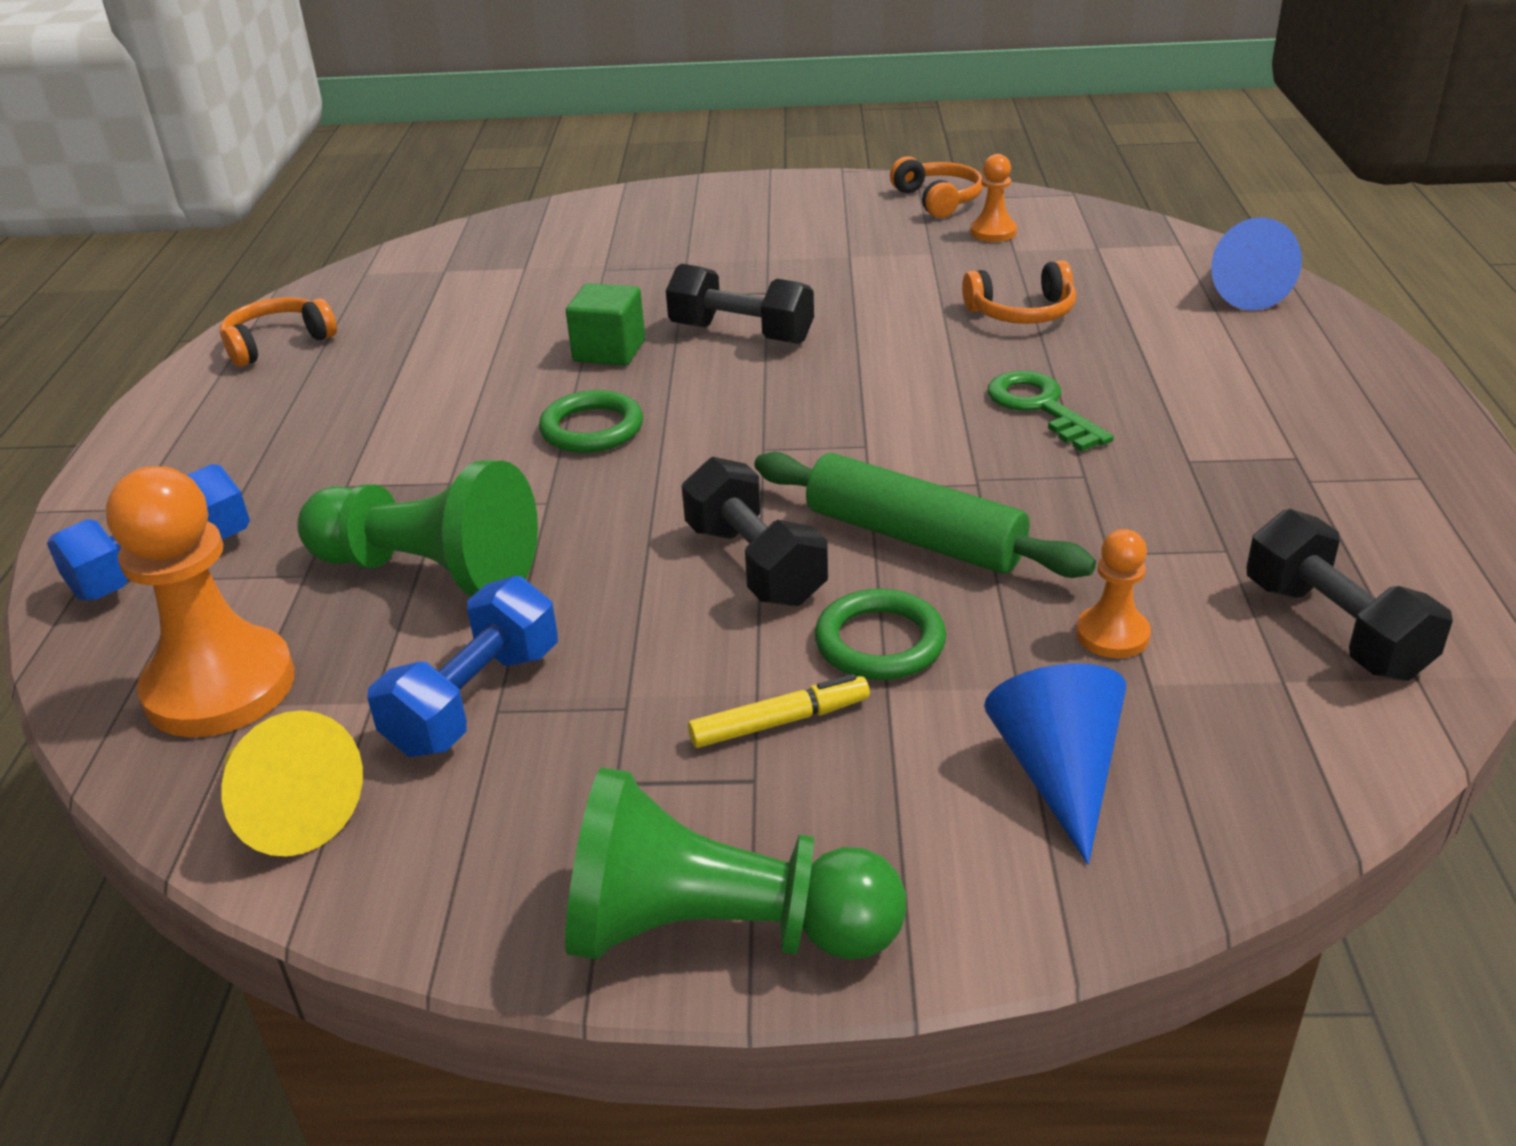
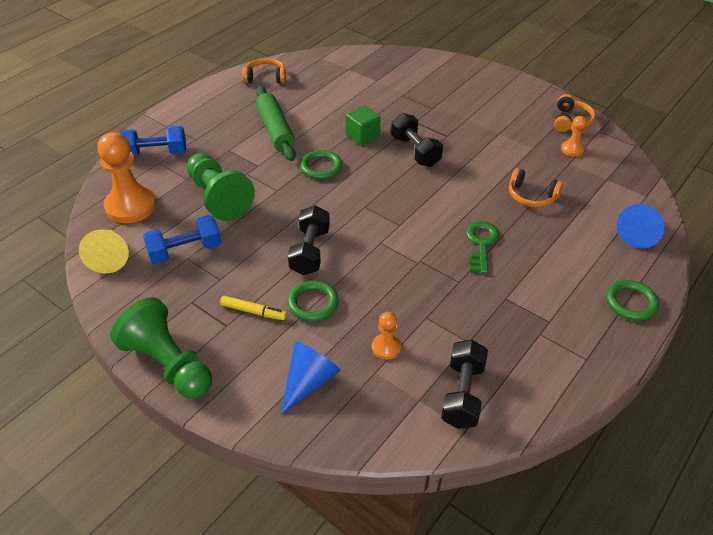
camera: 35 degrees right, 10 degrees up
(914, 537) = (370, 271): green rolling pin -> green rolling pin (275, 130)
(1363, 376) = (631, 302): none -> green ring

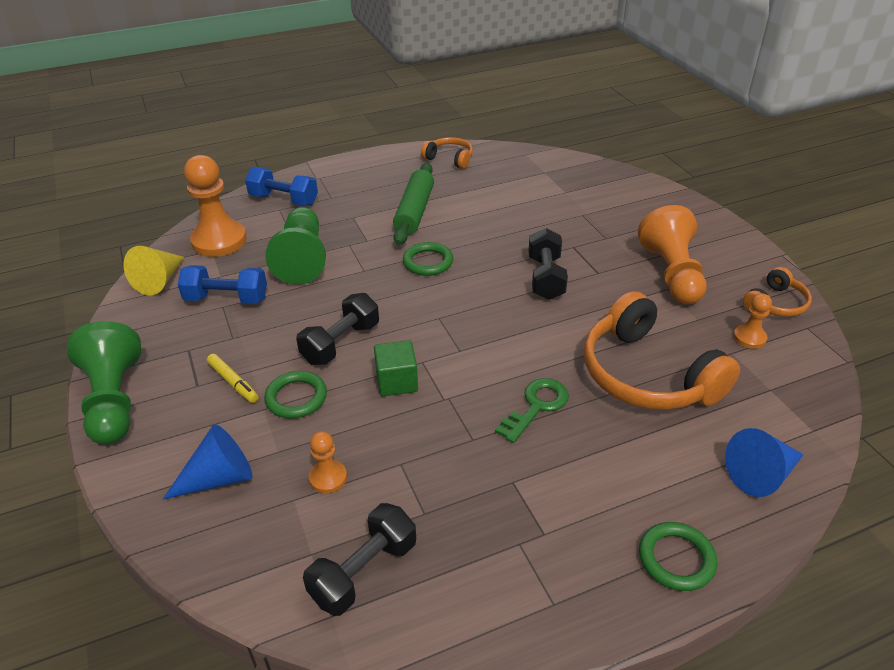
camera: 30 degrees right, 5 degrees down
(362, 135) = (500, 243): green cube -> green cube (397, 381)
(495, 121) = (672, 274): none -> orange pawn
(531, 196) = (647, 374): orange headphones -> orange headphones, size x1.99

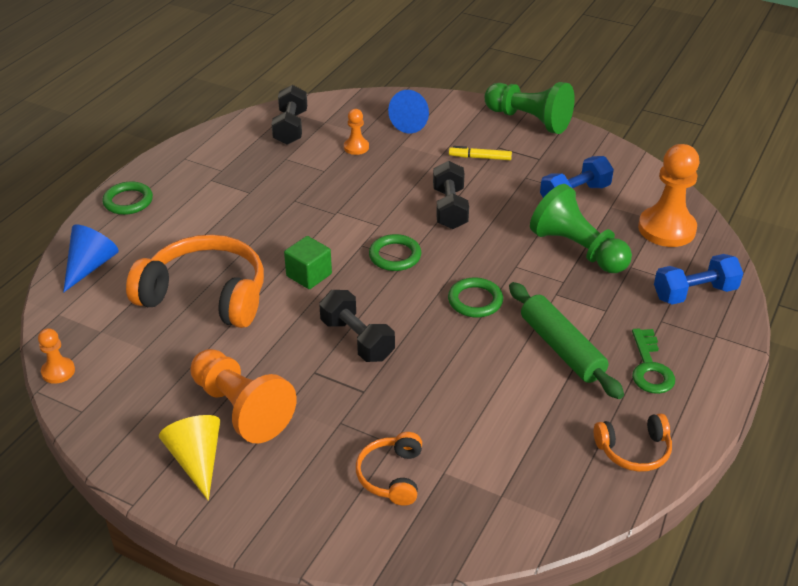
camera: 140 degrees right, 0 degrees up
(159, 280) = (643, 182): yellow cone -> yellow cone (197, 460)
(296, 398) = (429, 169): green ring -> green ring (395, 256)
(397, 381) = (380, 206): green cube -> green cube (309, 275)
(536, 406) = (270, 235): green key -> green key (650, 367)
(749, 338) = (134, 371): orange pawn -> orange pawn (58, 371)
(775, 303) = (120, 425): orange headphones -> orange headphones (391, 476)

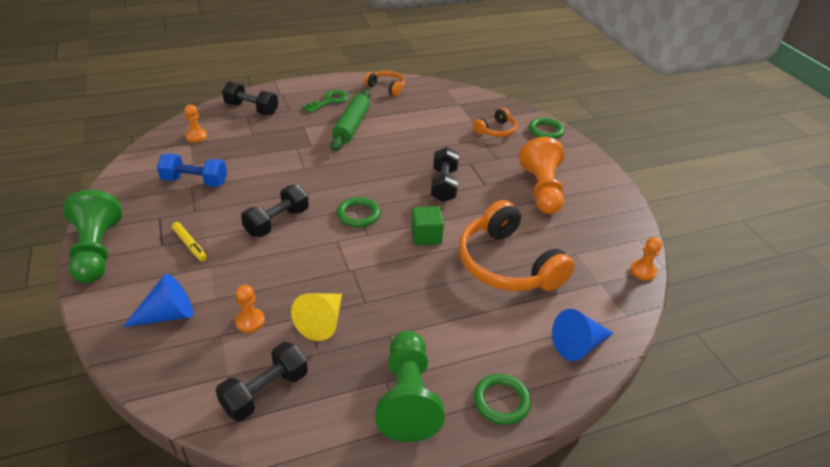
camera: 140 degrees left, 0 degrees up
(197, 460) = (584, 182): yellow cone -> yellow cone (322, 322)
(475, 301) = (355, 166): green ring -> green ring (546, 131)
(578, 249) = (258, 155): green pawn -> green pawn (407, 397)
(666, 229) = (196, 136): orange pawn -> orange pawn, size x0.49
(694, 293) = (251, 109): blue dumbbell -> black dumbbell

